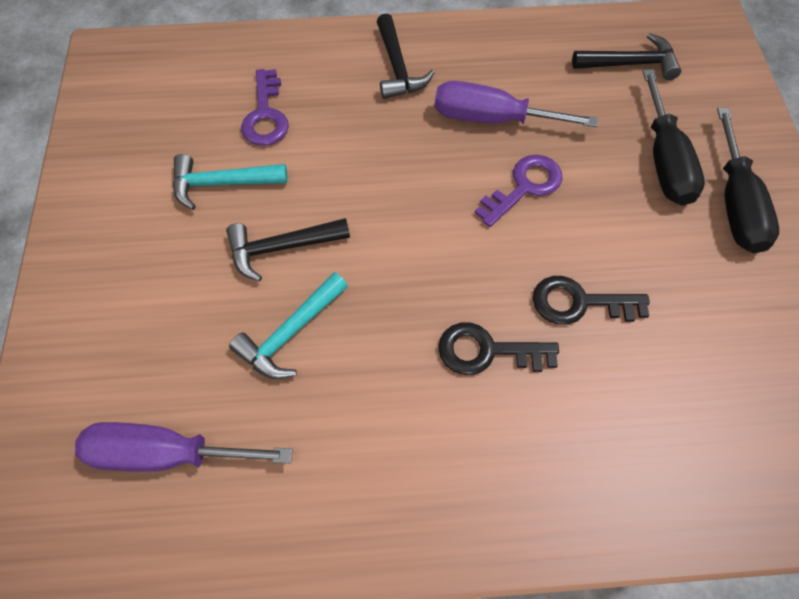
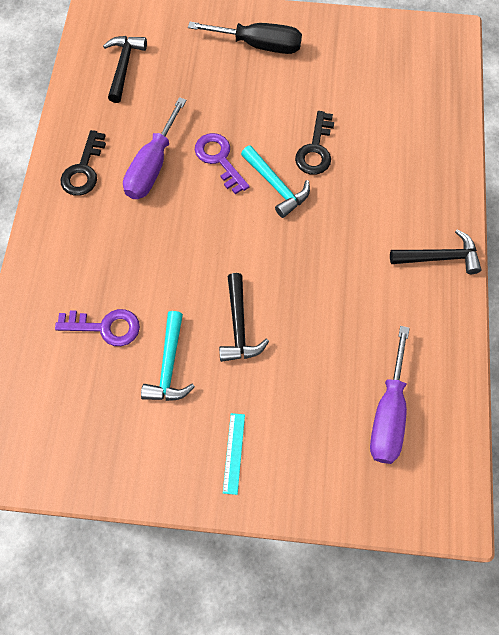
camera: 80 degrees left, 5 degrees up
(112, 269) = (234, 453): none -> turquoise ruler
(290, 334) = (311, 326): turquoise hammer -> turquoise hammer (276, 186)
(397, 68) = (81, 221): black hammer -> black hammer (440, 257)
(487, 351) = (341, 208): black key -> black key (84, 170)
(664, 161) = (216, 72): black screwdriver -> none

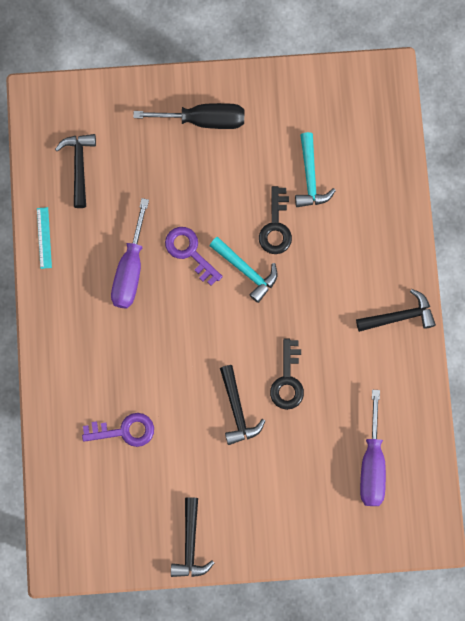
camera: 10 degrees left, 10 degrees up
(84, 170) = (68, 284): black key -> black key (287, 380)
(152, 471) = (190, 544): none -> black hammer
(169, 366) = (186, 455): turquoise hammer -> turquoise hammer (310, 177)
(234, 453) = (253, 518): turquoise ruler -> turquoise ruler (44, 238)

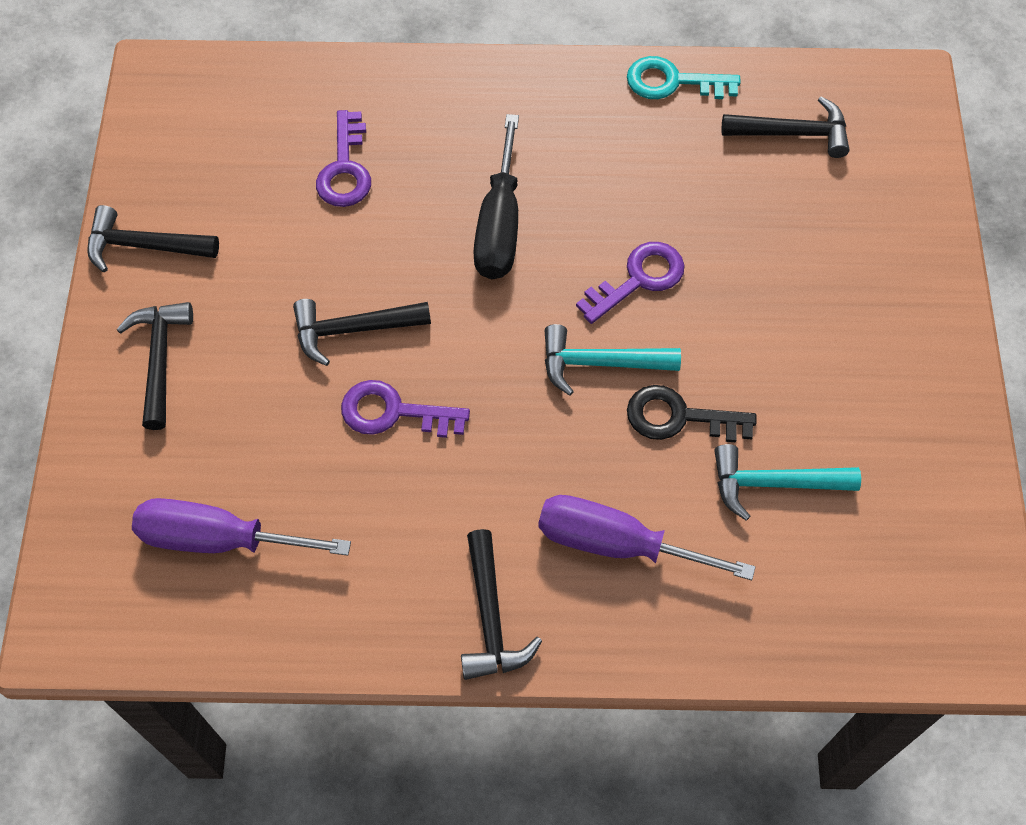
camera: 95 degrees right, 15 degrees down
(44, 238) = (673, 82): turquoise ruler -> turquoise key
(130, 269) = (612, 192): purple screwdriver -> purple screwdriver (616, 544)
(204, 120) = (881, 318): black screwdriver -> black screwdriver (499, 225)
(246, 271) = (599, 363): turquoise hammer -> turquoise hammer turned 45 degrees clockwise
(266, 518) = (159, 359): none -> black hammer
(287, 380) = (394, 412): black key -> purple key

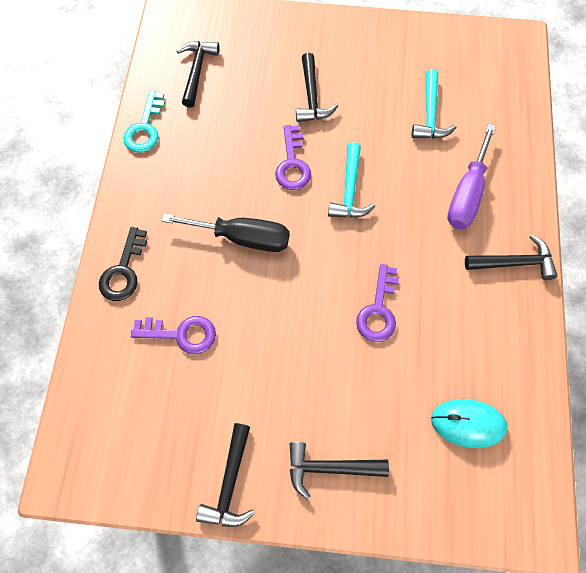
camera: 85 degrees left, 5 degrees up
(218, 539) = (468, 423): purple screwdriver -> turquoise mouse
(352, 330) = (315, 333): black hammer -> black hammer (312, 97)
(638, 279) = (292, 164): purple key -> purple key turned 150 degrees counterclockwise
(679, 417) = (387, 154): black key -> black key (123, 271)

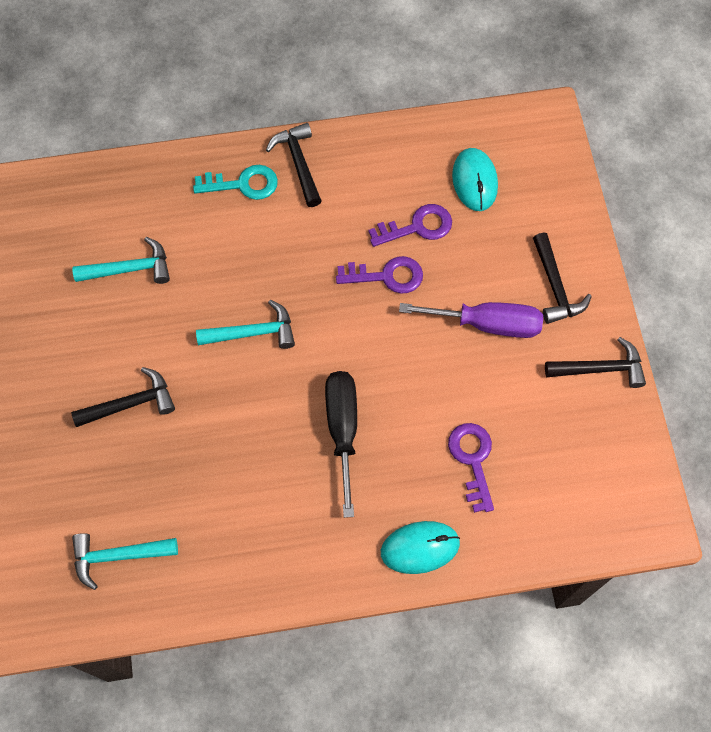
camera: 105 degrees left, 0 degrees up
(123, 271) = (420, 548): black key -> turquoise mouse
(145, 128) = (221, 593): turquoise key -> turquoise key (243, 184)
(197, 71) = (118, 556): black hammer -> turquoise hammer
(292, 164) = (232, 402): purple key -> purple key (417, 227)
(467, 194) = (228, 216): purple screwdriver -> purple screwdriver (487, 324)

